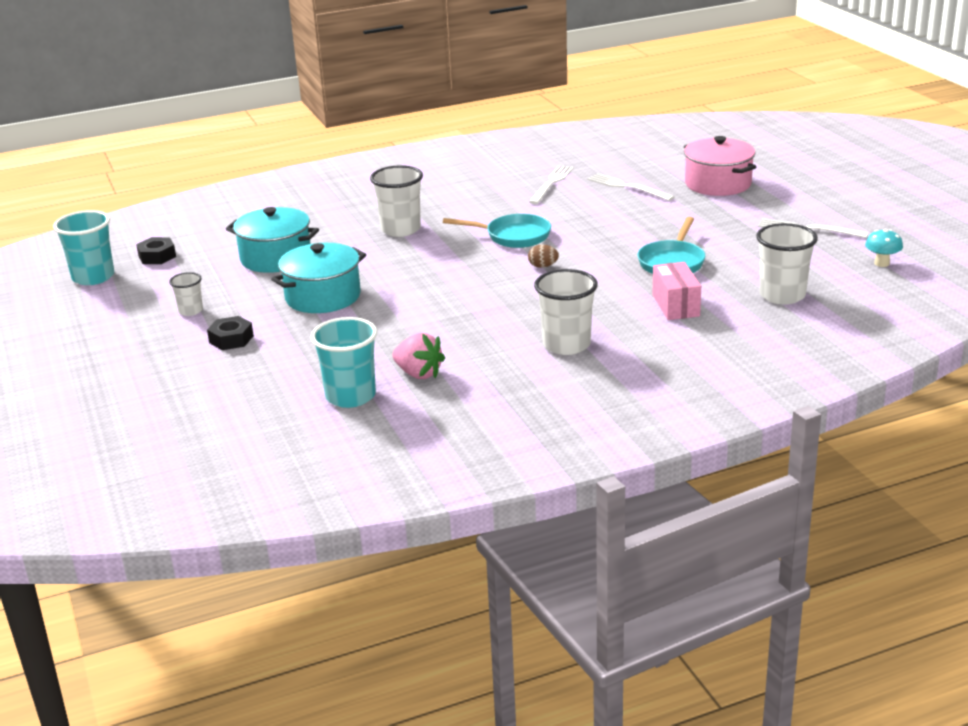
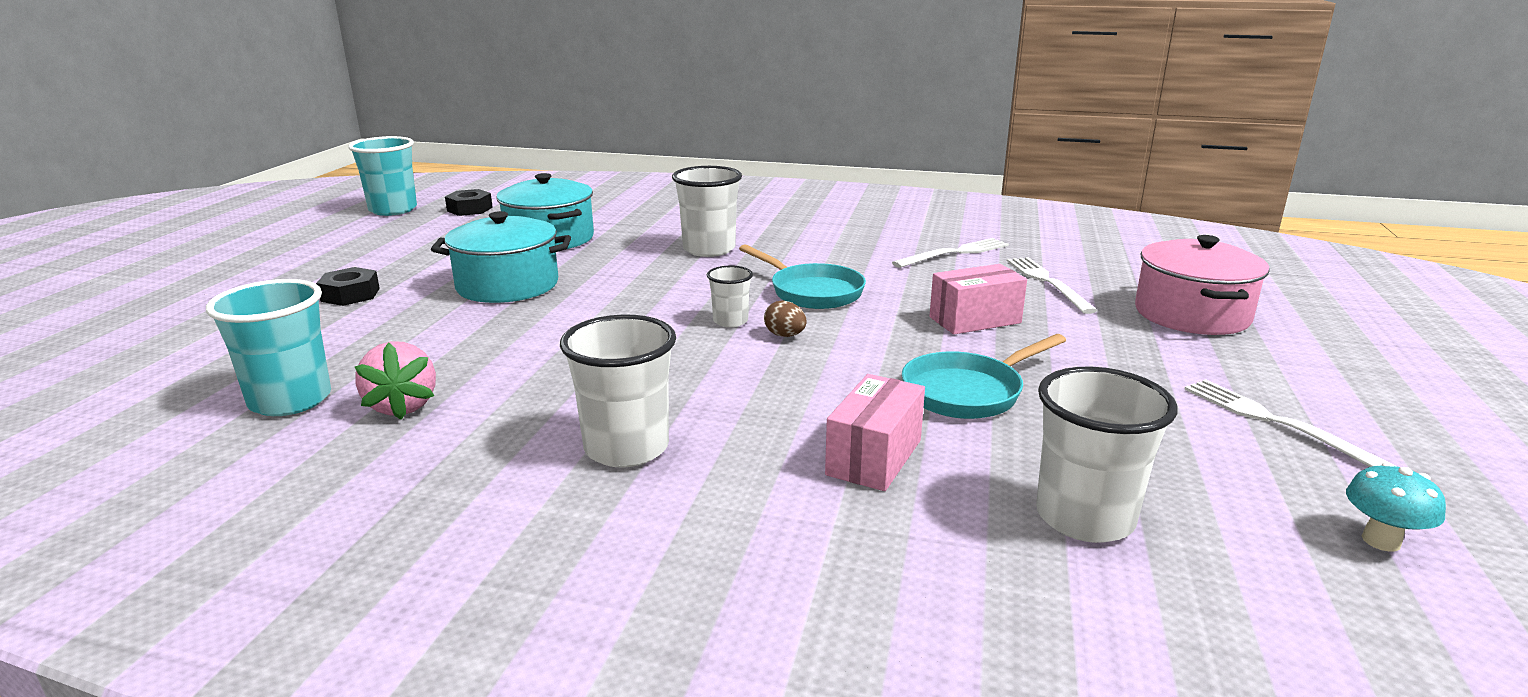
camera: 35 degrees right, 5 degrees down
(190, 311) = (385, 258): white cup -> white cup (730, 321)
(623, 223) = (975, 320): none -> pink box

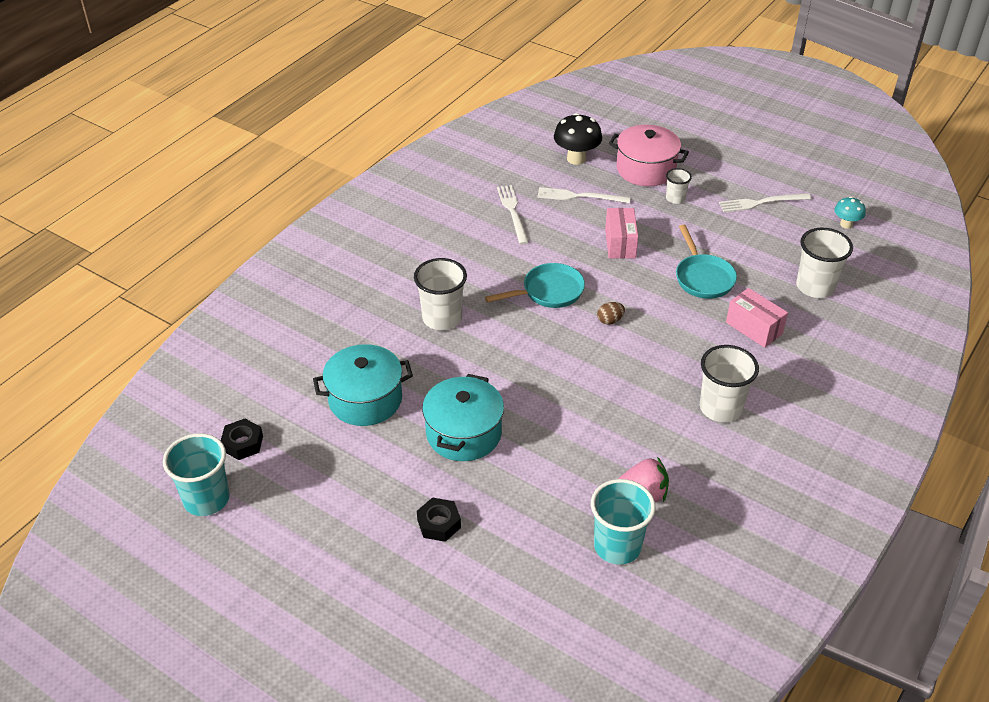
camera: 70 degrees left, 20 degrees up
(730, 321) = (579, 337): white cup -> white cup (675, 198)
(1132, 270) = (576, 159): none -> black mushroom

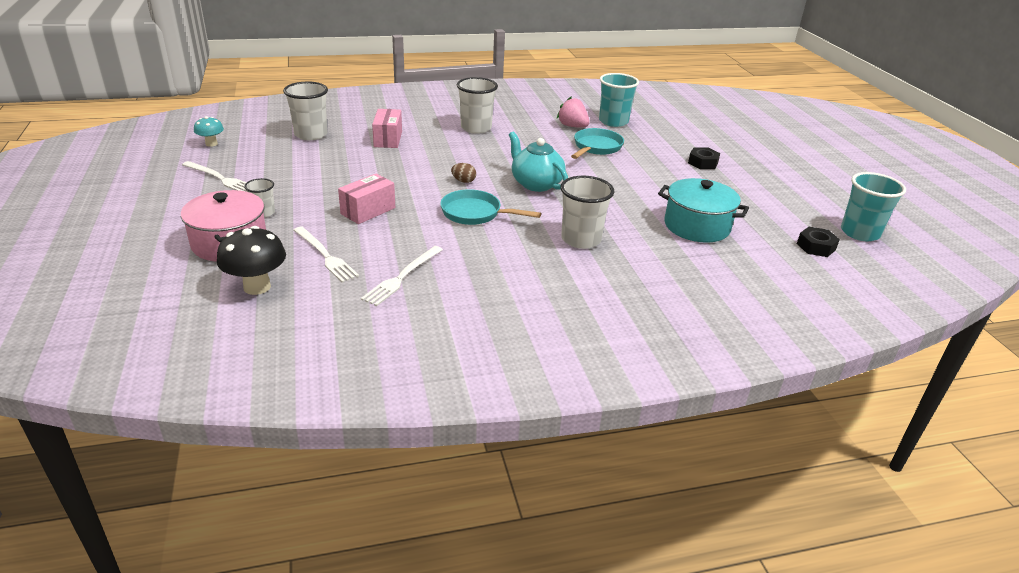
camera: 140 degrees left, 10 degrees down
(463, 433) = (644, 183): turquoise pot -> none
(552, 360) = (535, 184): none -> turquoise teapot
(703, 278) = (360, 168): turquoise pan -> turquoise pan (596, 147)

